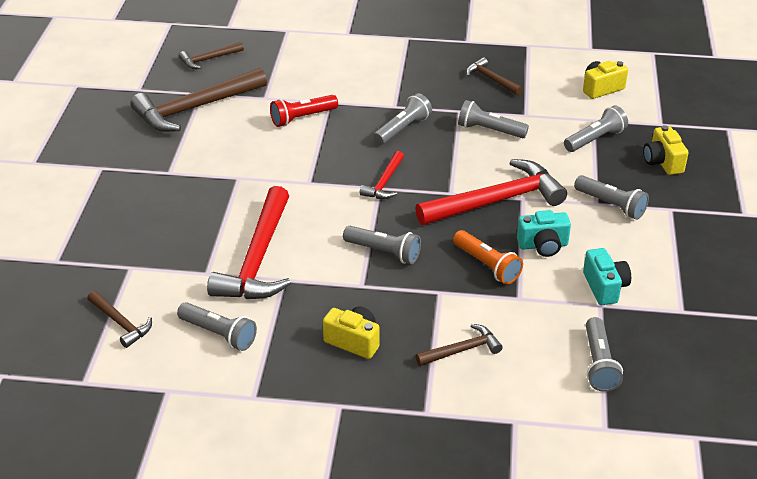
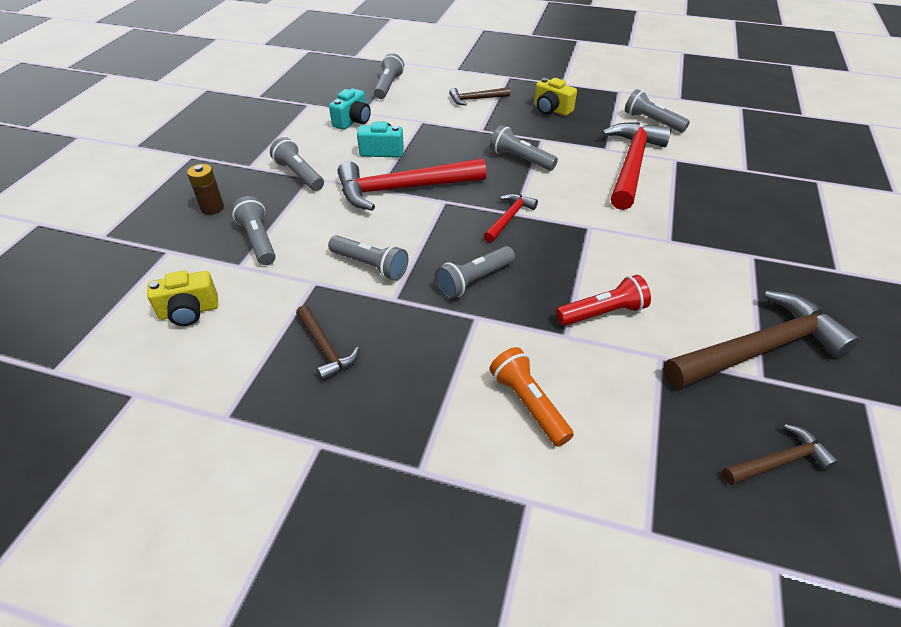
camera: 170 degrees left, 5 degrees up
(121, 323) = (732, 134): brown hammer -> none
(487, 265) = (436, 142): orange flashlight -> orange flashlight (528, 404)
(595, 139) = (258, 240): grey flashlight -> grey flashlight turned 90 degrees clockwise
(605, 287) = (353, 121): turquoise camera -> turquoise camera turned 150 degrees counterclockwise
(662, 162) = (212, 208): yellow camera -> brown battery

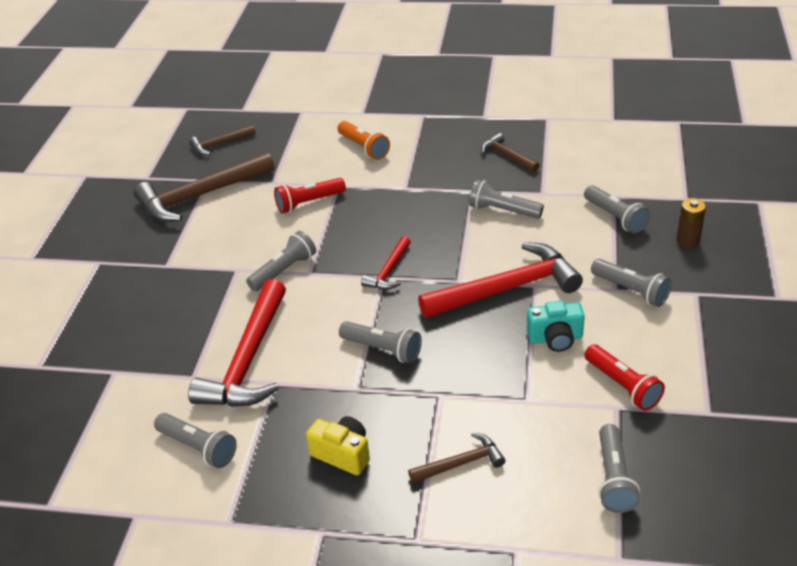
camera: 175 degrees right, 5 degrees down
(189, 311) = (623, 162): yellow camera -> none
(353, 121) = (622, 386): turquoise camera -> red flashlight
(474, 280) = (412, 212): grey flashlight -> grey flashlight (284, 271)

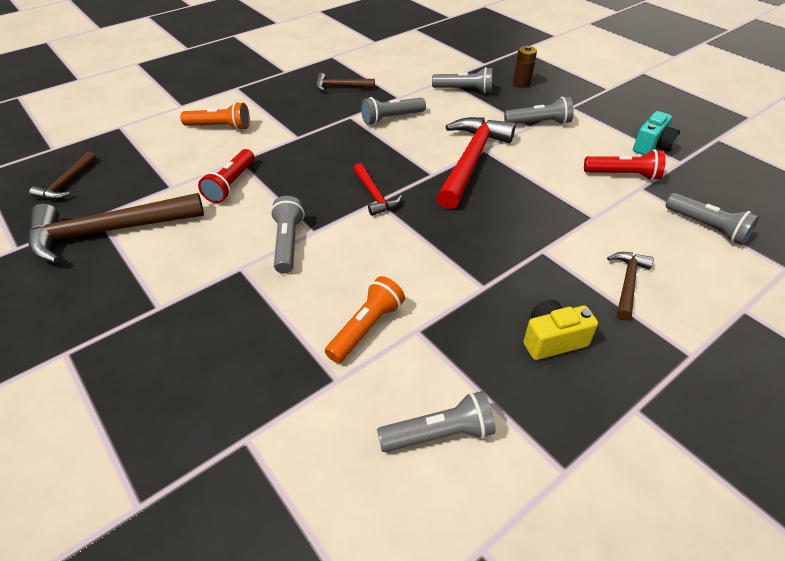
camera: 50 degrees left, 5 degrees up
(201, 196) = (109, 231): brown hammer -> brown hammer turned 60 degrees clockwise
(249, 359) = (366, 328): red hammer -> orange flashlight
(382, 349) = (457, 248): grey flashlight -> none
(555, 338) = (546, 172): turquoise camera -> turquoise camera (652, 146)

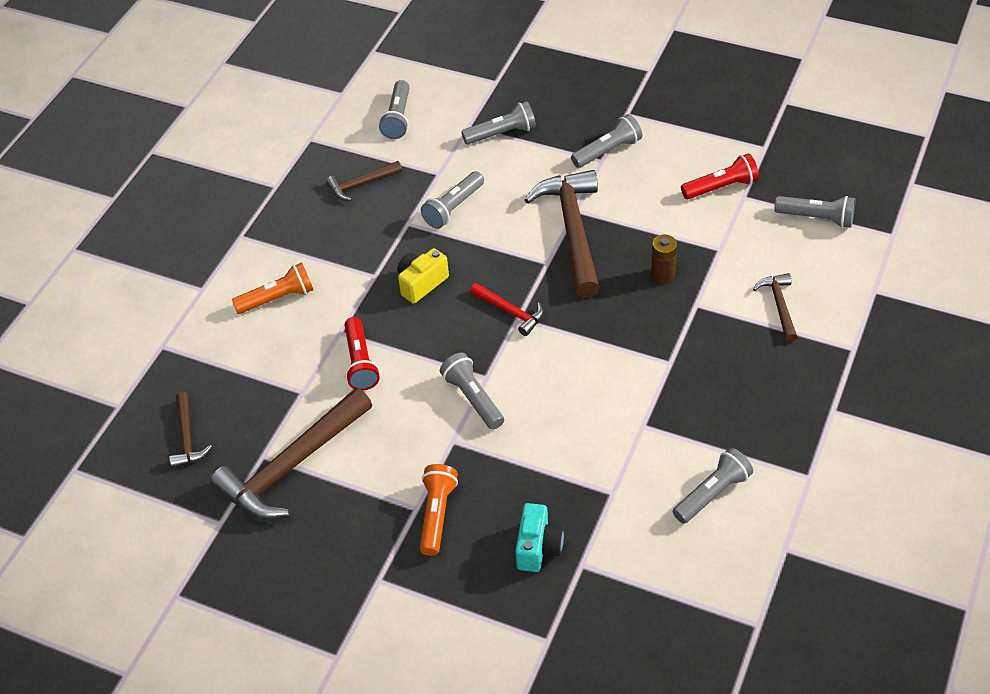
camera: 25 degrees left, 5 degrees up
(366, 328) = (602, 442): orange flashlight -> orange flashlight (437, 515)
(399, 62) = (398, 118): none -> grey flashlight
(470, 161) = (572, 231): red hammer -> brown hammer
(521, 83) = (556, 98): brown battery -> brown battery (662, 275)
(552, 340) = (749, 384): yellow camera -> yellow camera (421, 283)
(652, 146) = (730, 138): turquoise camera -> turquoise camera (538, 547)

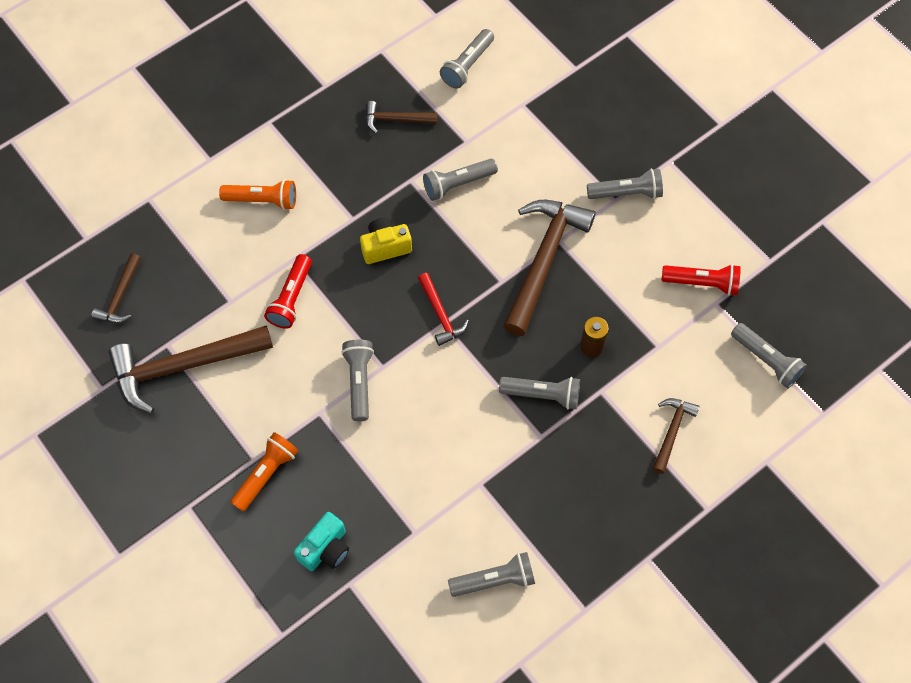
camera: 25 degrees right, 15 degrees up
(501, 134) = (545, 127): grey flashlight -> grey flashlight (542, 395)

